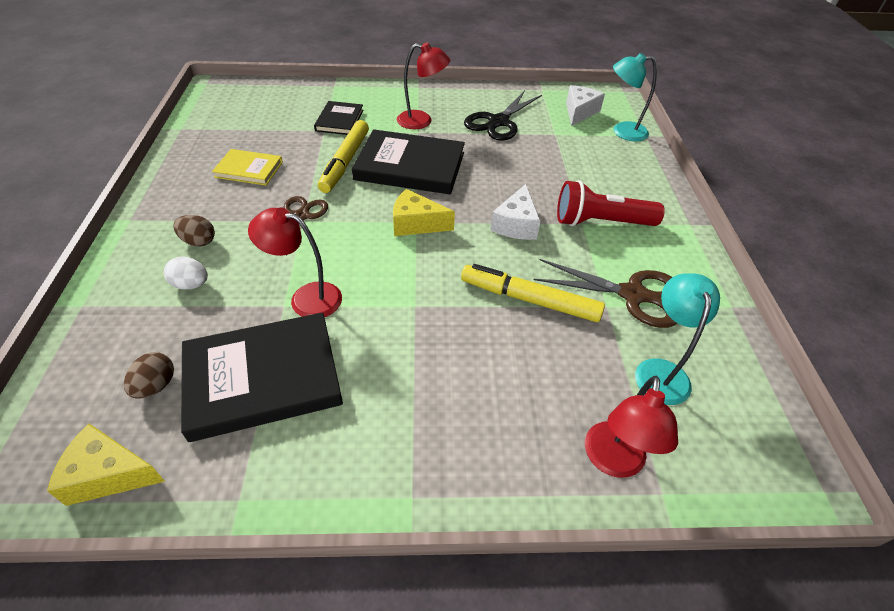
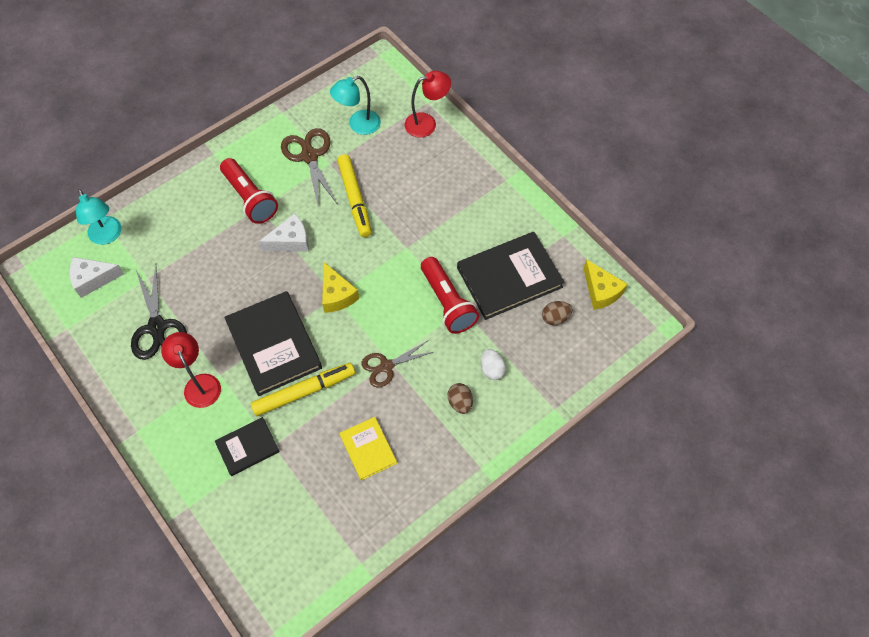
camera: 125 degrees left, 15 degrees up
(263, 378) = (509, 277): black book -> black book turned 60 degrees counterclockwise
(306, 298) = (447, 303): red lamp -> red flashlight
(498, 122) = (157, 327): black scissors -> black scissors turned 75 degrees clockwise

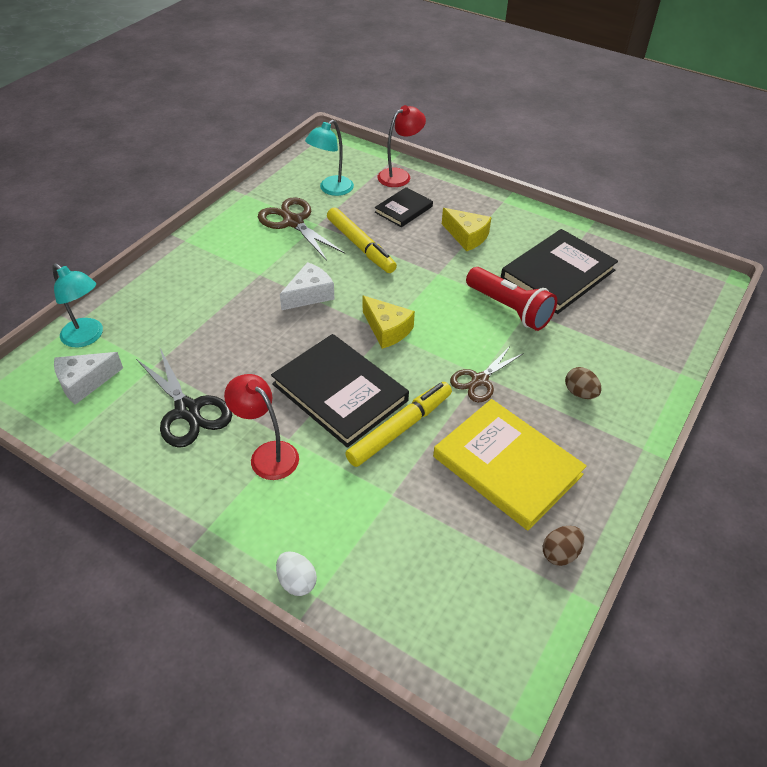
camera: 20 degrees left, 15 degrees down
(247, 447) = (361, 505): black book -> black book (403, 209)
(250, 198) = (245, 269): red flashlight -> none
(368, 449) = (507, 465): yellow book -> yellow book, size x1.82
(492, 369) = (593, 354): white egg -> white egg (297, 581)
(555, 318) = (625, 296): brown egg -> brown egg (560, 553)
(601, 291) = (652, 265): yellow cheese -> yellow cheese (467, 236)

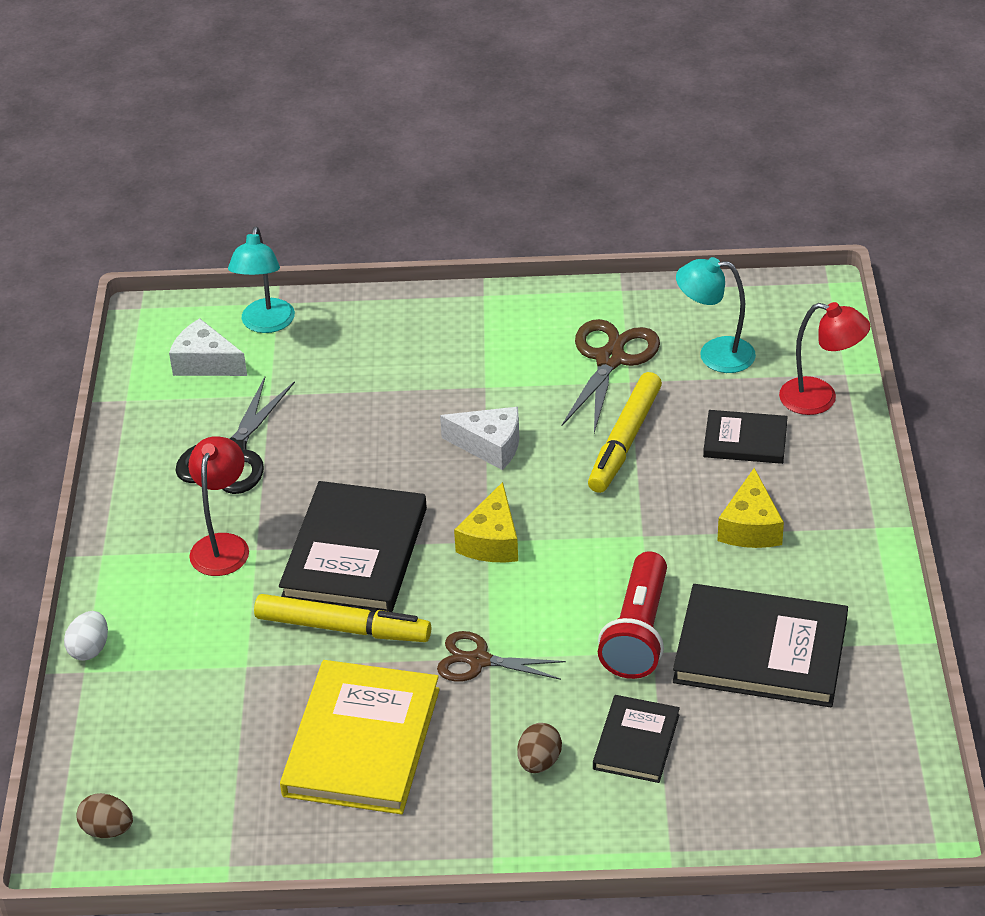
camera: 60 degrees right, 5 degrees down
(560, 553) = (272, 836): brown egg -> brown egg (107, 829)
(591, 347) = (636, 742): none -> black book

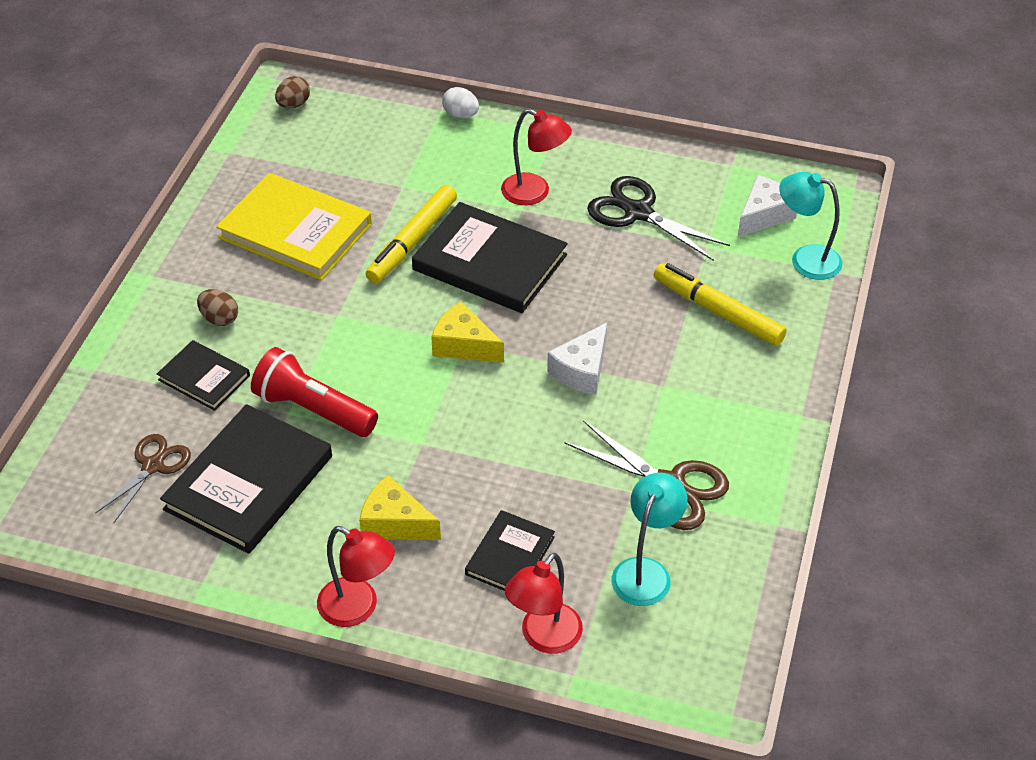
camera: 105 degrees right, 5 degrees up
(478, 660) = (337, 308): brown scissors -> brown scissors (153, 466)
(624, 441) = (548, 465): yellow marker -> yellow marker (718, 311)
(860, 523) = (358, 608): none -> red lamp

